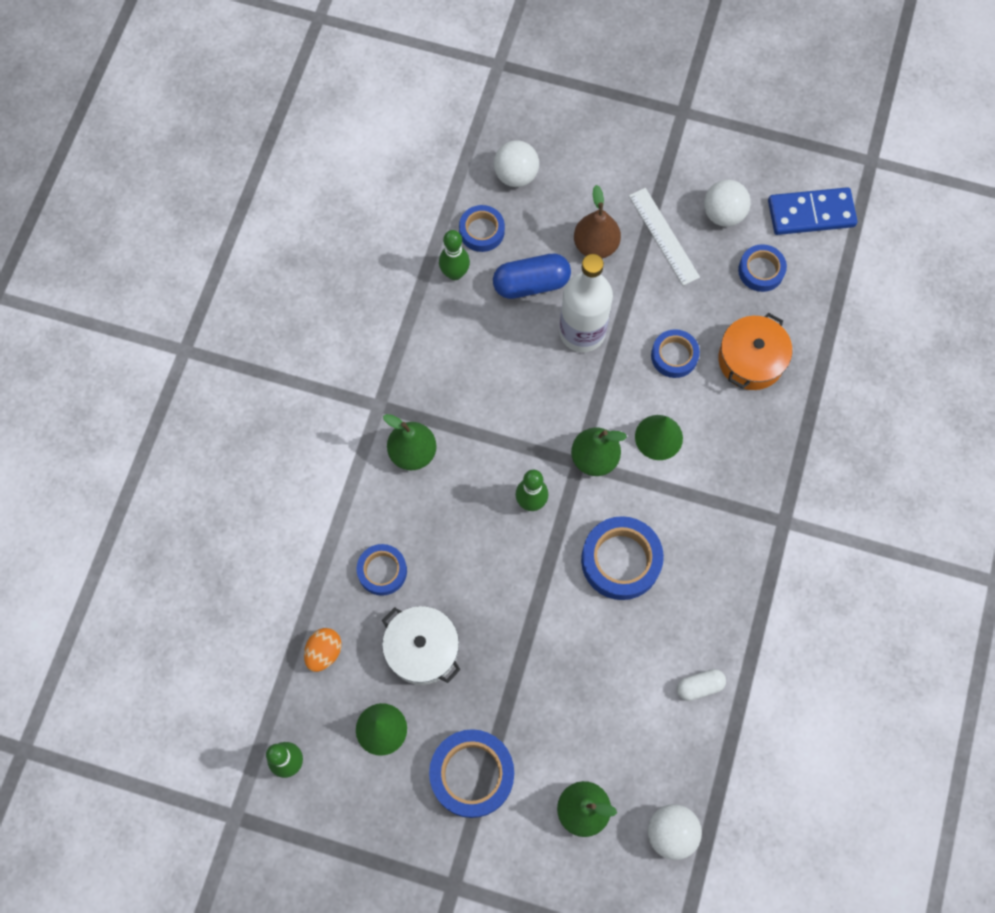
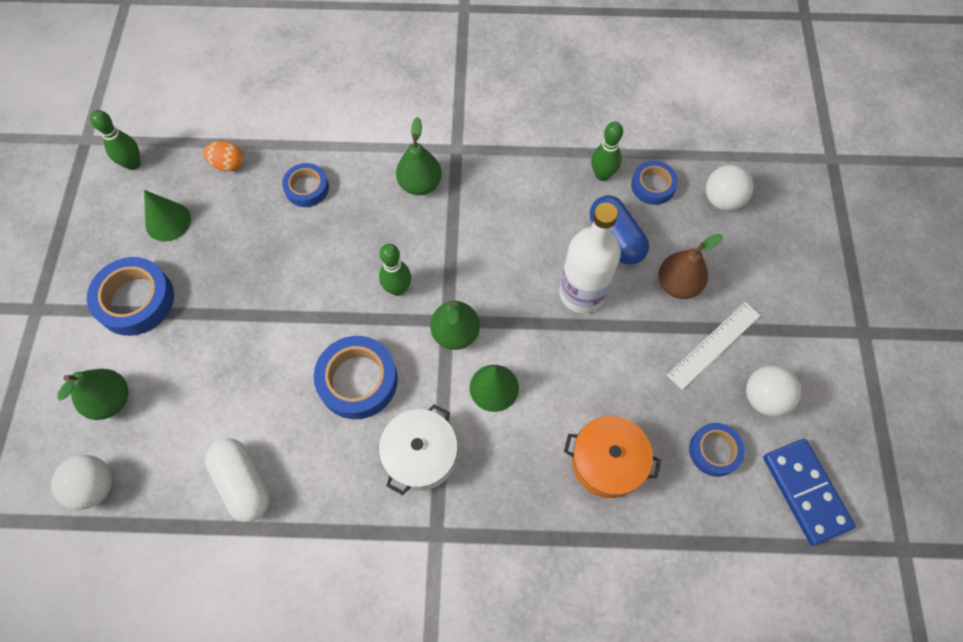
camera: 75 degrees right, 5 degrees down
(422, 649) = (242, 235): white pot -> white pot (420, 455)
(674, 356) = (586, 383): blue tape -> none
(699, 686) = (243, 483): white capsule -> white capsule, size x1.71

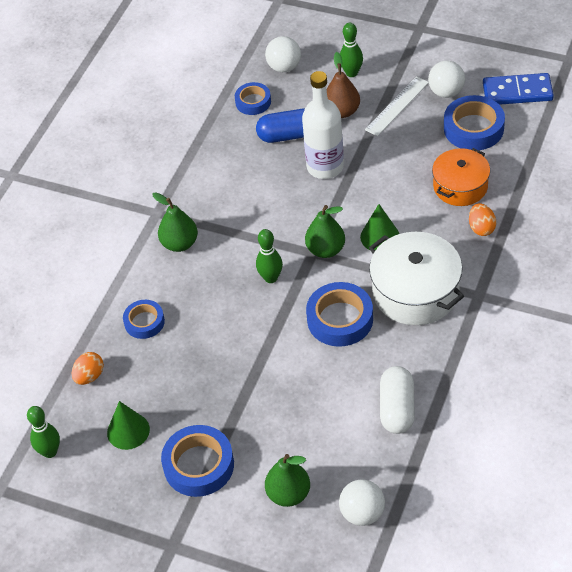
camera: 65 degrees left, 15 degrees down
(243, 483) = (397, 408): white capsule -> white capsule turned 75 degrees counterclockwise
(420, 455) = (415, 292): white pot -> white pot, size x1.51
(546, 508) = (481, 228): none -> orange egg
(602, 175) = (228, 128): green bowling pin -> green bowling pin (351, 73)
(714, 345) = (397, 106): white ruler -> white ruler turned 60 degrees clockwise
(714, 451) = (473, 128): blue tape -> blue tape, size x1.62

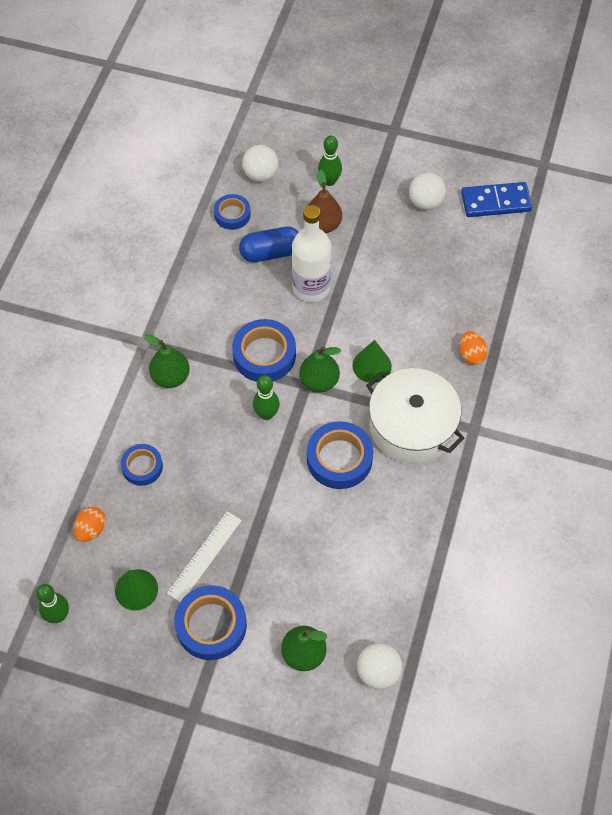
camera: 10 degrees left, 10 degrees up
(397, 106) = (377, 218): white ruler -> white ruler (204, 556)
(397, 408) = (403, 556): white capsule -> none
(460, 186) = (447, 308): orange pot -> none
(473, 128) = (455, 243): blue tape -> blue tape (264, 355)

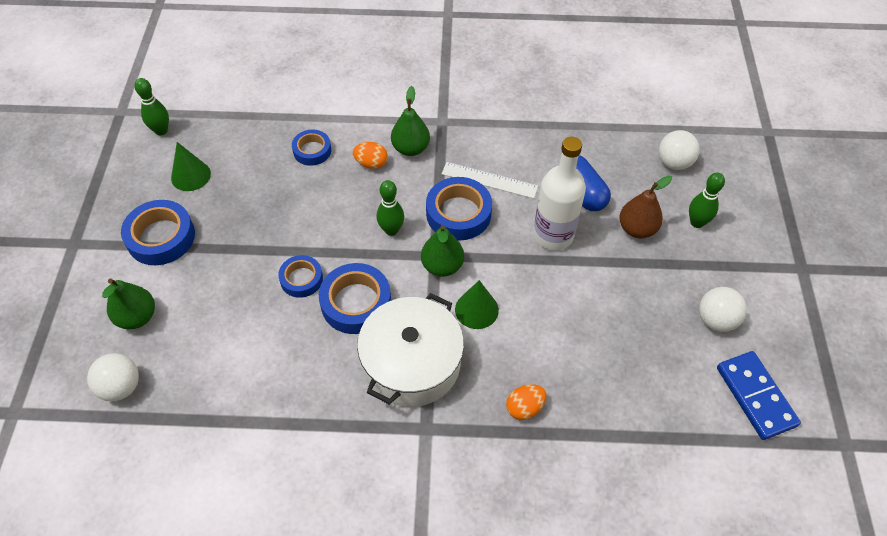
camera: 75 degrees right, 5 degrees down
(91, 529) = (244, 132): orange egg -> orange egg (371, 163)
(204, 556) = (230, 216): white ruler -> white ruler (489, 180)
(232, 214) = (613, 151): blue tape -> blue tape (301, 279)

